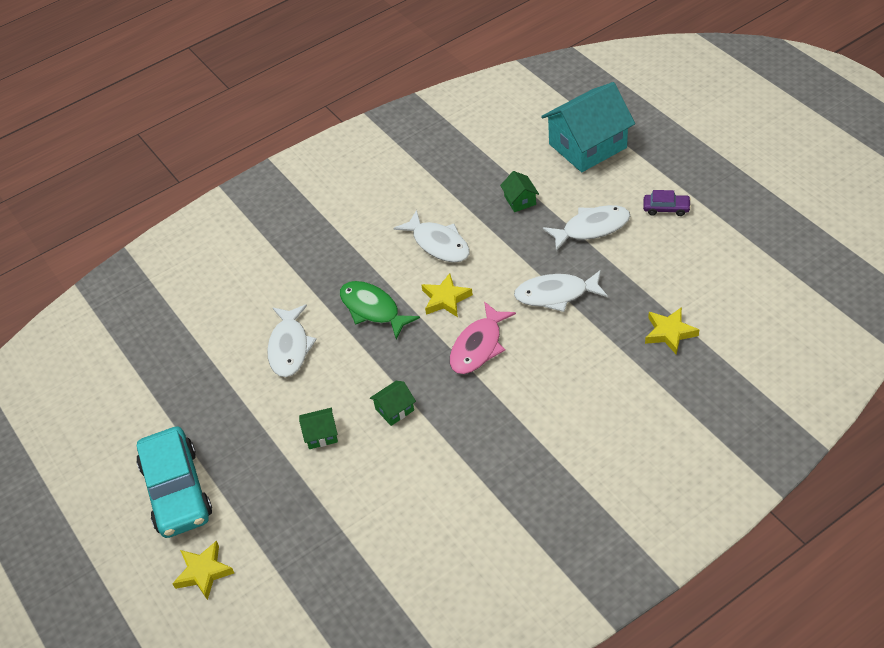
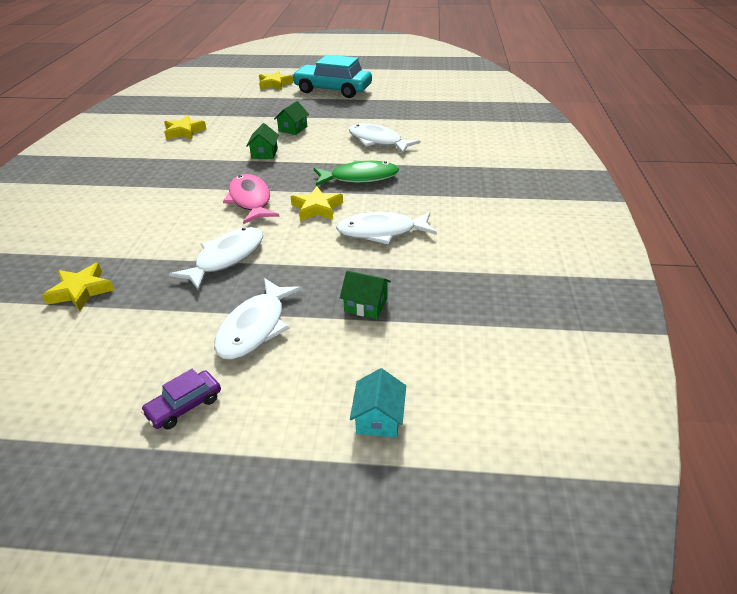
camera: 125 degrees right, 10 degrees down
(417, 525) = (184, 132): none -> yellow star
(587, 146) = (378, 418): turquoise house -> turquoise house, size x0.43

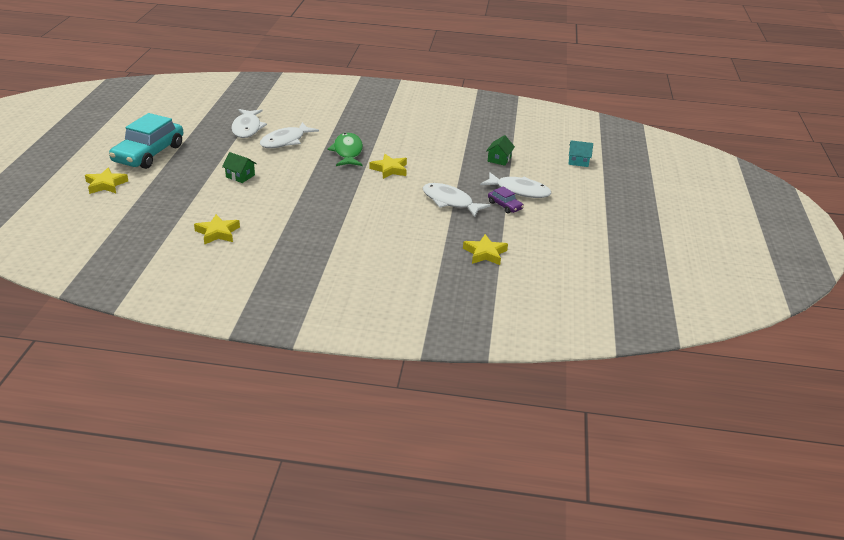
camera: 90 degrees left, 5 degrees down
(184, 406) = (579, 208): purple car -> purple car (505, 206)
(250, 200) = (372, 194): pink fish -> none
(264, 153) = (288, 189): green house -> none
(381, 232) = (425, 150): white fish -> white fish (247, 128)

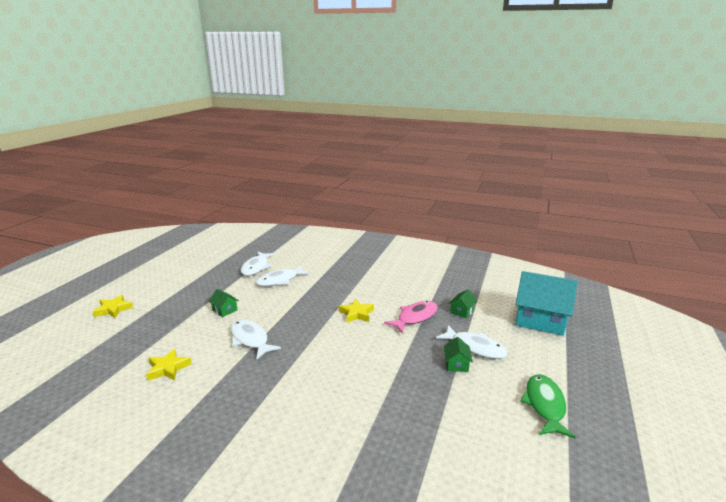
camera: 15 degrees right, 10 degrees down
(148, 154) = (167, 284): turquoise car -> none
(347, 152) = (327, 294): green fish -> green fish (544, 405)
(450, 202) = (401, 354): white fish -> white fish (250, 339)
(452, 168) = (415, 317): none -> pink fish
(485, 253) = (421, 426): yellow star -> none
(505, 206) = (456, 364): purple car -> green house
(578, 161) = (540, 319): turquoise house -> turquoise house, size x2.32

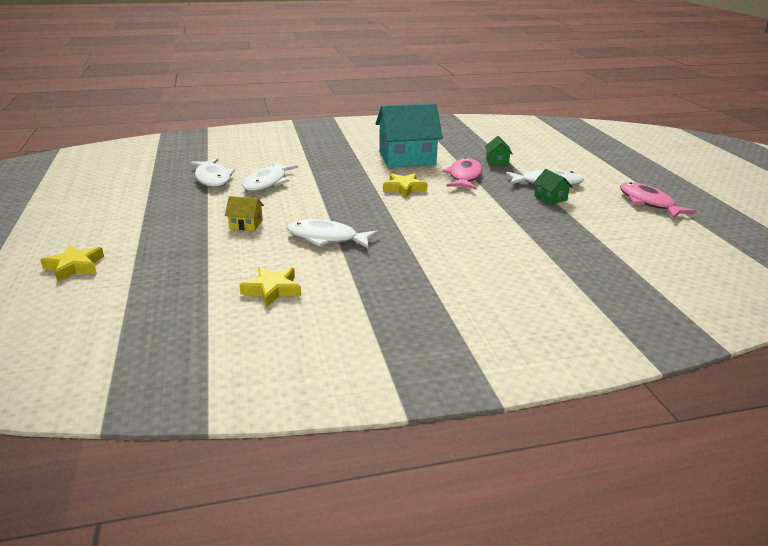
camera: 35 degrees left, 5 degrees up
(225, 310) = (246, 224): green house -> yellow house
(540, 319) = (566, 152): turquoise house -> turquoise house (407, 158)
(544, 405) = (648, 203): green fish -> pink fish

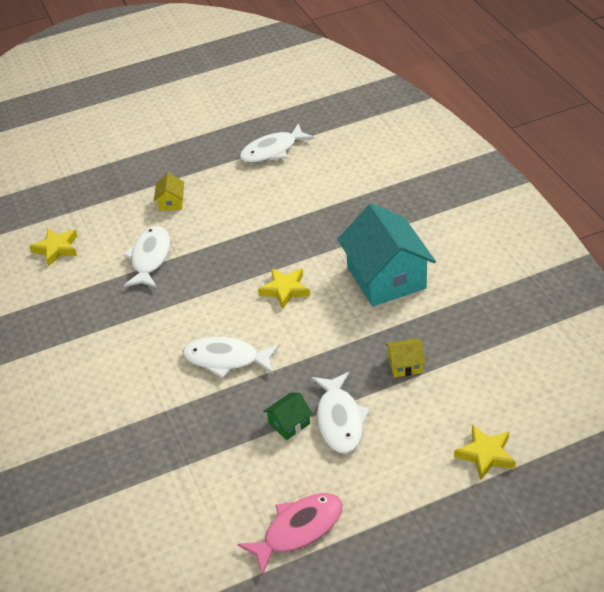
camera: 85 degrees right, 15 degrees up
(74, 266) = (86, 142): yellow star -> yellow star (485, 454)
(267, 183) = (272, 188): white fish -> white fish (226, 359)
(464, 176) = (338, 337): pink fish -> none
(497, 162) = (405, 365): green house -> yellow house

